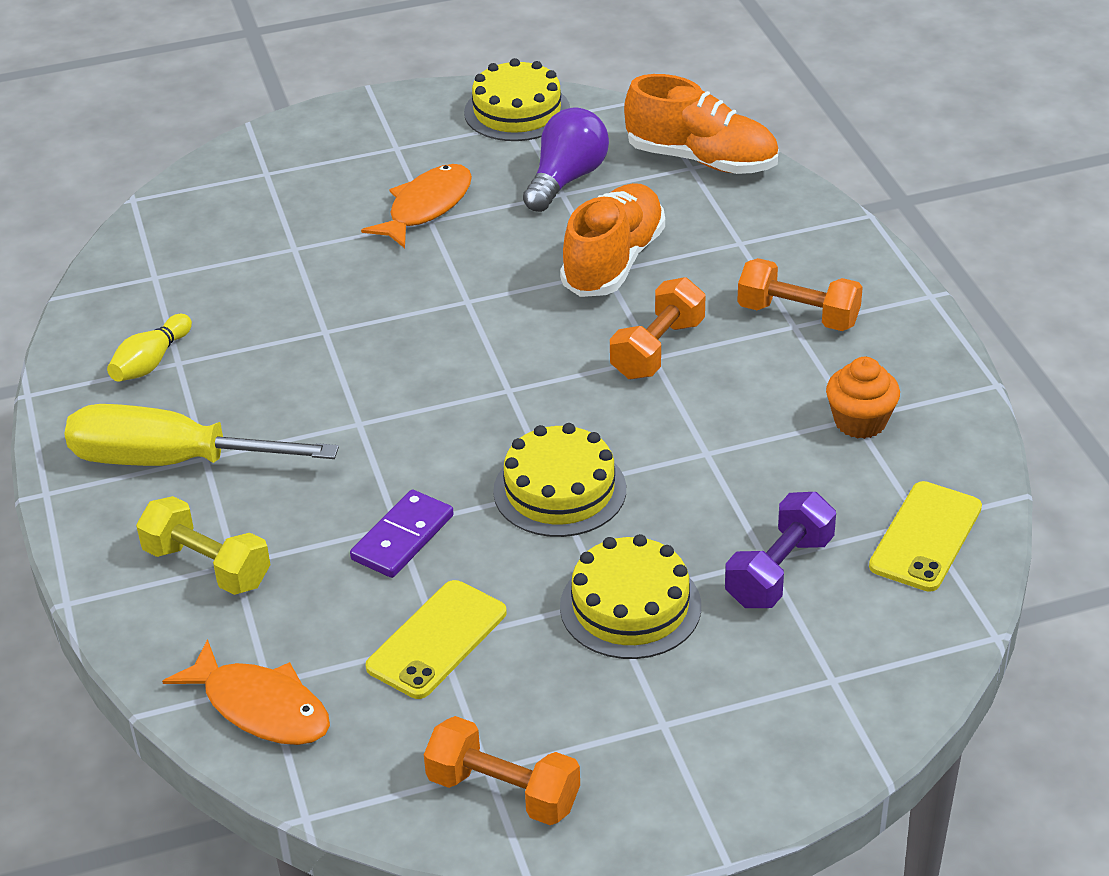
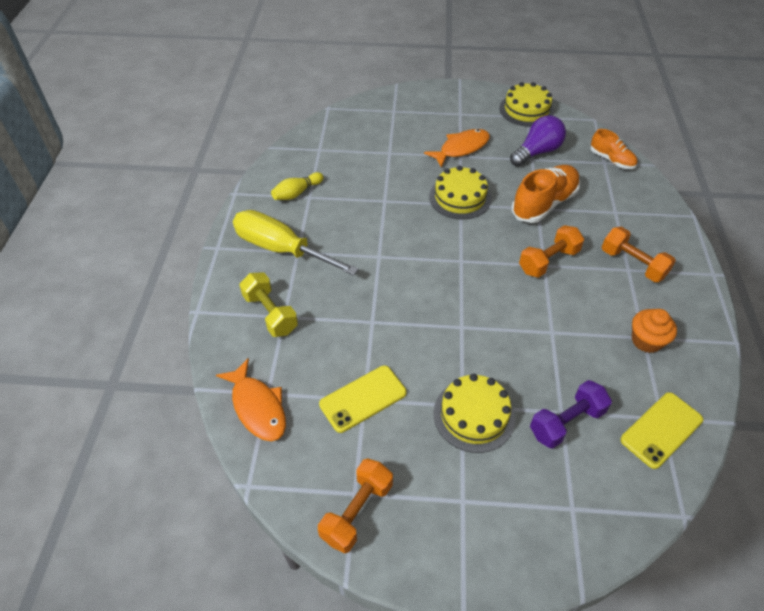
camera: 20 degrees right, 10 degrees up
(402, 537) = (372, 330): purple domino -> none
(503, 792) = (357, 511): orange dumbbell -> orange dumbbell turned 75 degrees clockwise
(559, 490) = (464, 329): yellow cake -> yellow cake (460, 197)
(702, 160) = (611, 160): orange shoe -> orange shoe, size x0.60

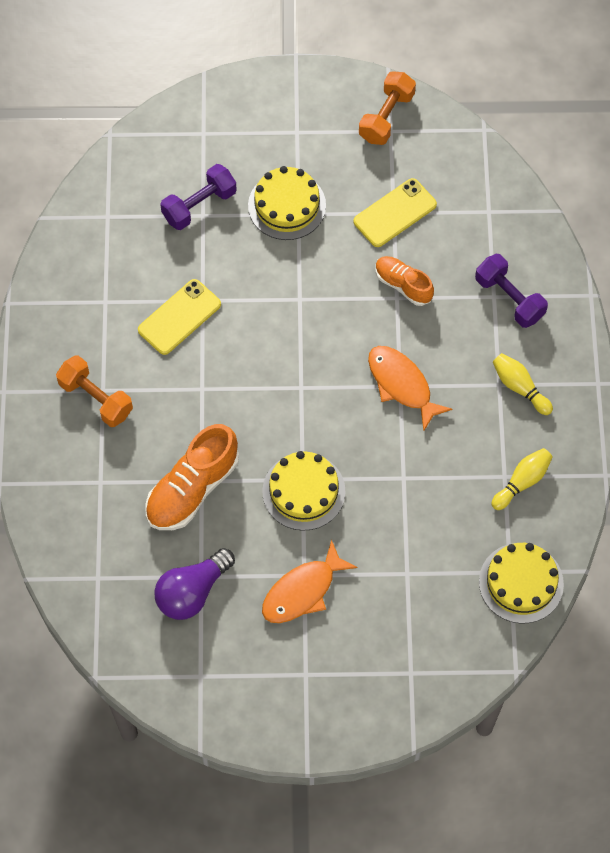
camera: 175 degrees right, 15 degrees up
(257, 407) = (495, 197): orange fish -> orange fish (402, 385)
(270, 313) = (509, 298): yellow dumbbell -> purple dumbbell
(281, 249) = (519, 387): yellow screwdriver -> yellow bowling pin
(526, 110) = (200, 693): yellow cake -> yellow cake (521, 583)
(548, 261) = (196, 395): orange dumbbell -> none
(611, 160) = (86, 583): orange shoe -> orange shoe (403, 285)
(646, 341) = (103, 297): orange cupcake -> none
(661, 430) = (111, 205): yellow phone -> yellow phone (179, 317)

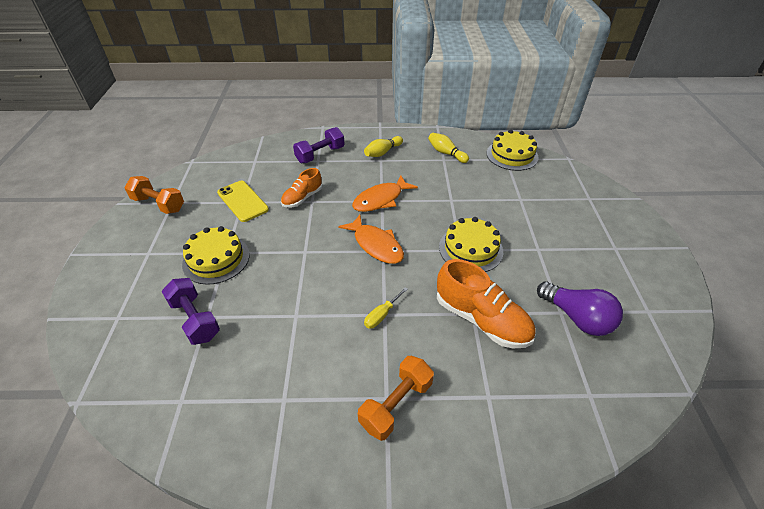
camera: 90 degrees left, 20 degrees down
(179, 317) = (311, 332): yellow phone -> none
(201, 386) = (381, 315): none -> yellow screwdriver
(303, 591) = (551, 249): orange fish -> orange fish (376, 245)

